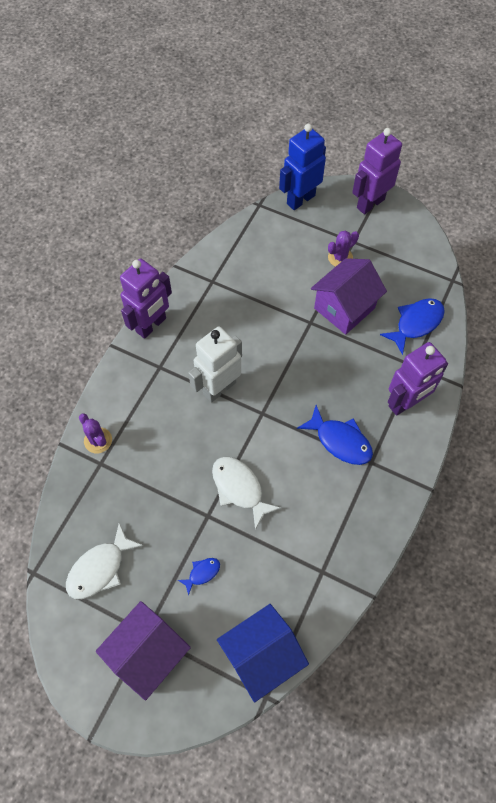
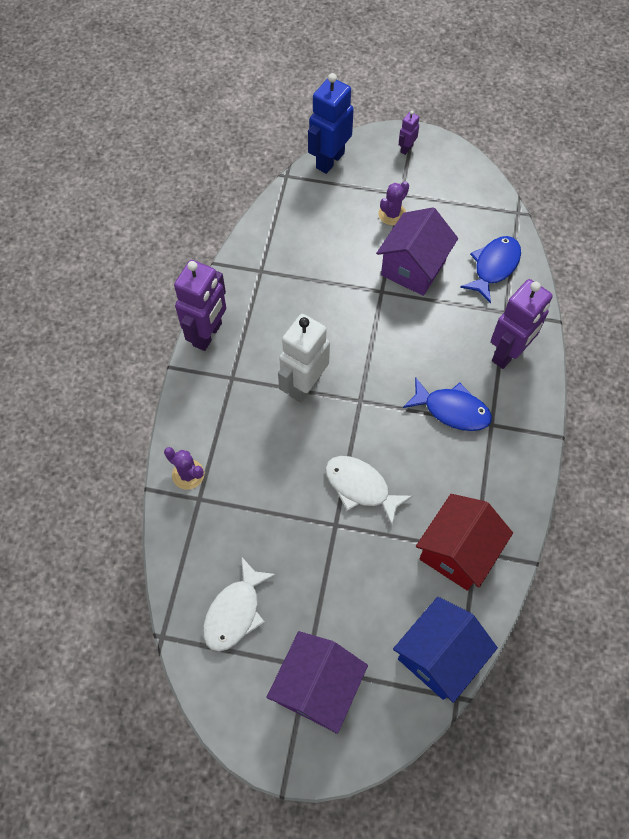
camera: 15 degrees left, 0 degrees up
(202, 573) = (348, 587): blue fish -> none
(306, 567) = (458, 552): none -> red house
(370, 203) = (406, 148): purple robot -> purple robot, size x0.46

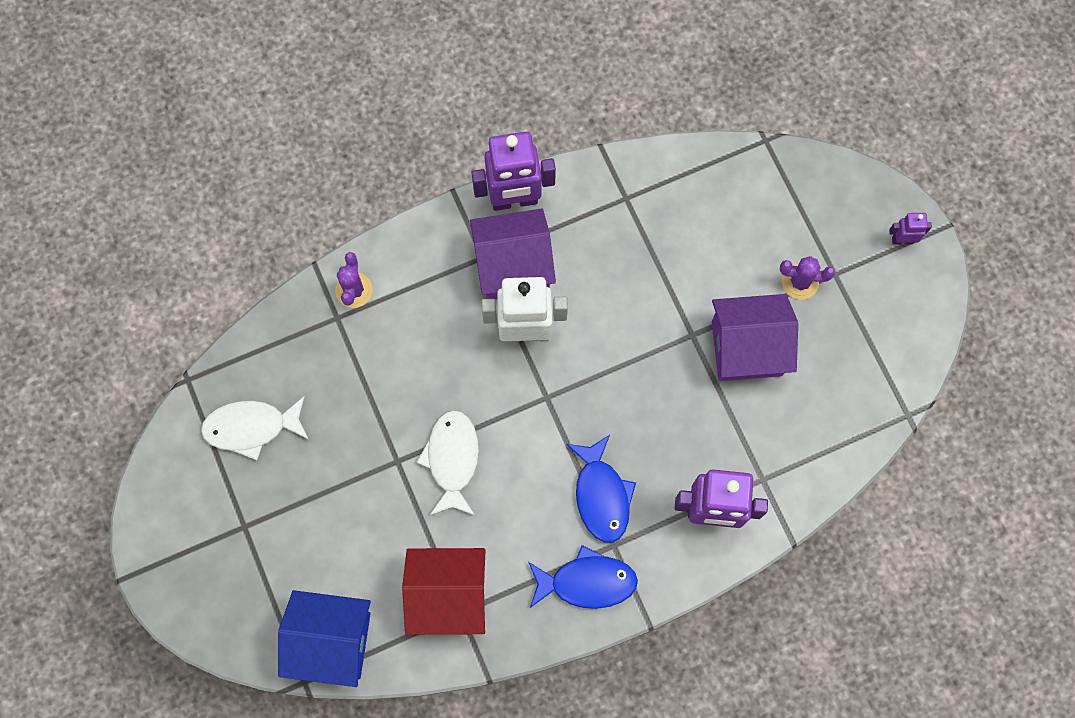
camera: 55 degrees right, 10 degrees up
(317, 688) = (230, 548): purple house -> purple house (513, 266)
(329, 160) = (821, 170): blue robot -> none
(494, 267) = (812, 432): blue fish -> blue fish (587, 582)

